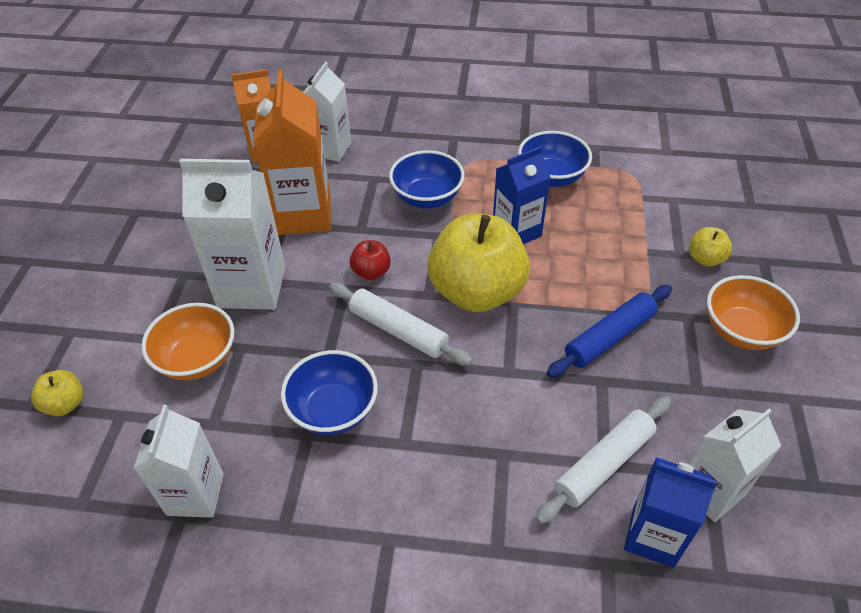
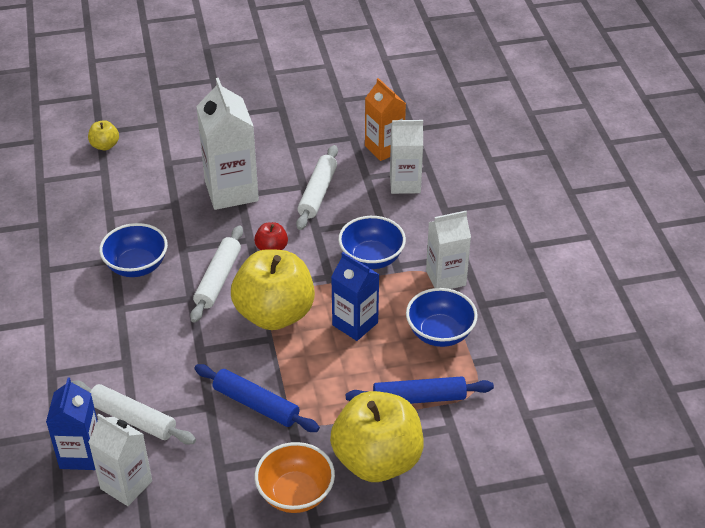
camera: 70 degrees right, 5 degrees down
(195, 494) = (57, 224): white carton -> white carton (446, 278)
(197, 359) = (157, 188): orange bowl -> none
(303, 214) = (317, 193): orange carton -> white rolling pin
(631, 211) = (419, 398): none -> blue rolling pin
(705, 259) = (377, 460): yellow apple -> yellow apple, size x2.34

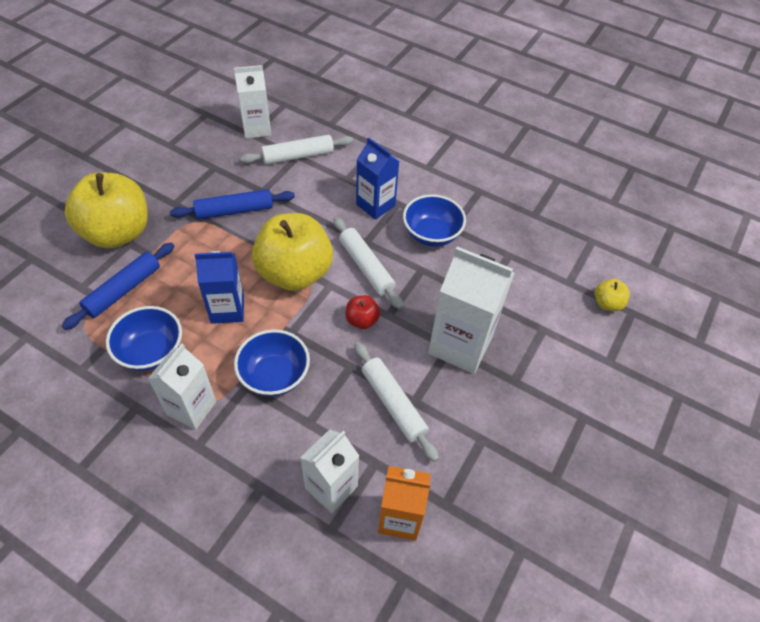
camera: 130 degrees right, 10 degrees up
(81, 455) = (301, 124): blue carton -> blue carton (375, 205)
(295, 493) = (153, 183): orange bowl -> none

